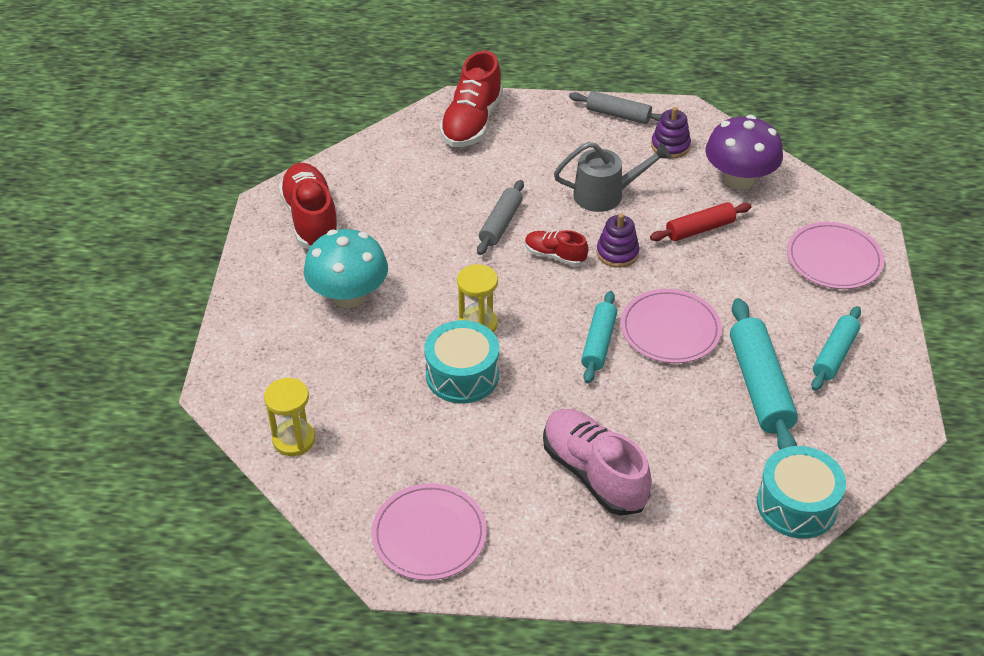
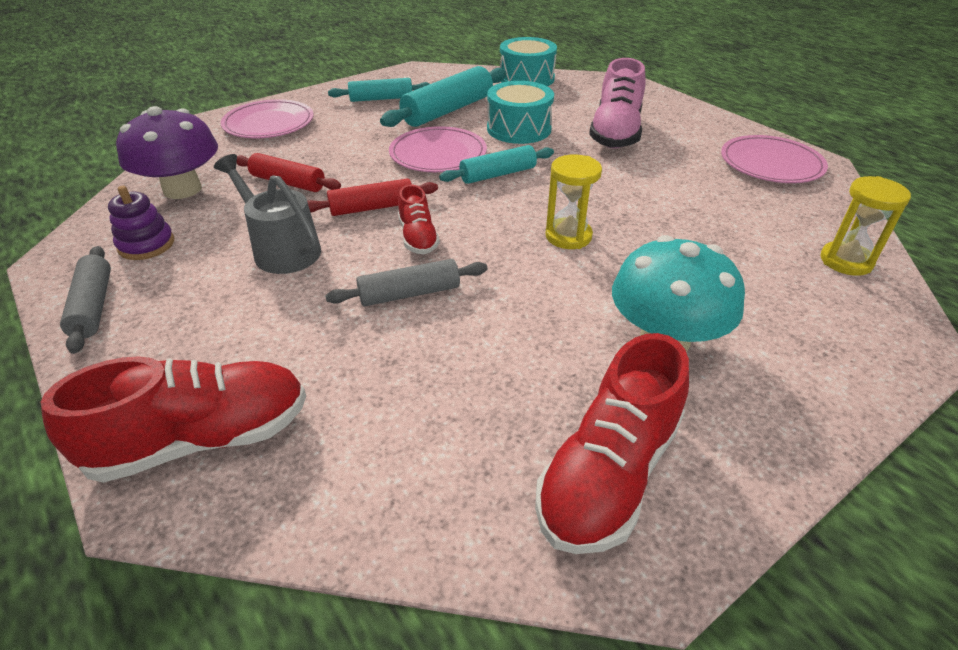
camera: 130 degrees left, 5 degrees down
(462, 375) = (632, 216): turquoise drum -> turquoise drum (519, 129)
(617, 253) = (372, 208): purple stacking toy -> red rolling pin

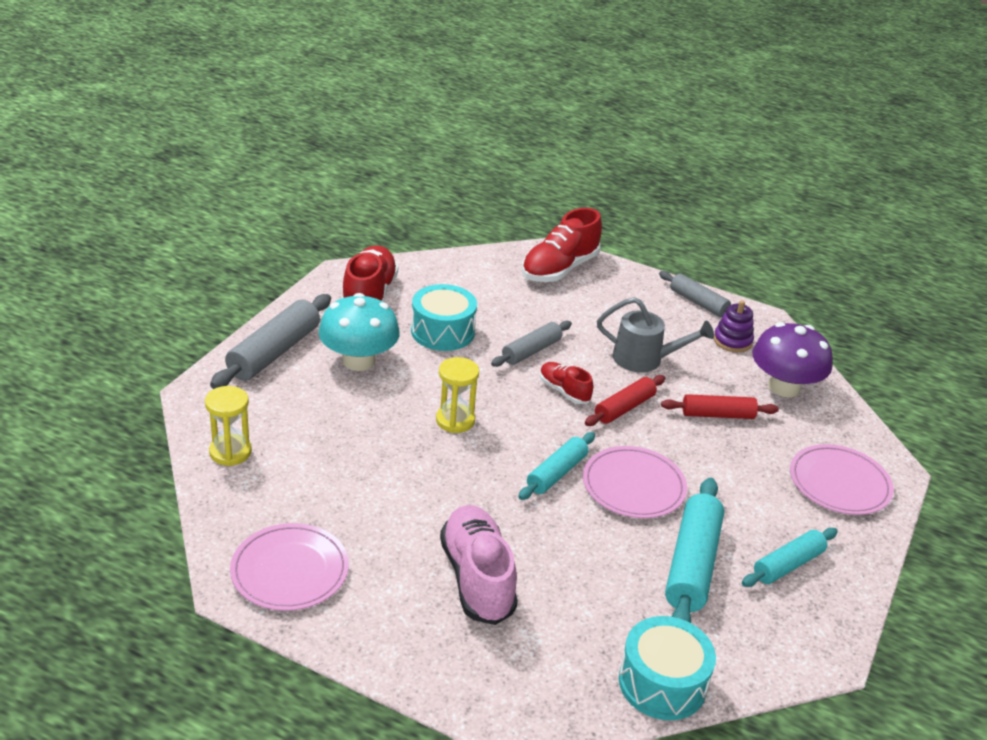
camera: 150 degrees right, 5 degrees down
(519, 129) = (587, 552): turquoise drum -> turquoise drum (442, 332)
(801, 387) = (274, 352): none -> grey rolling pin

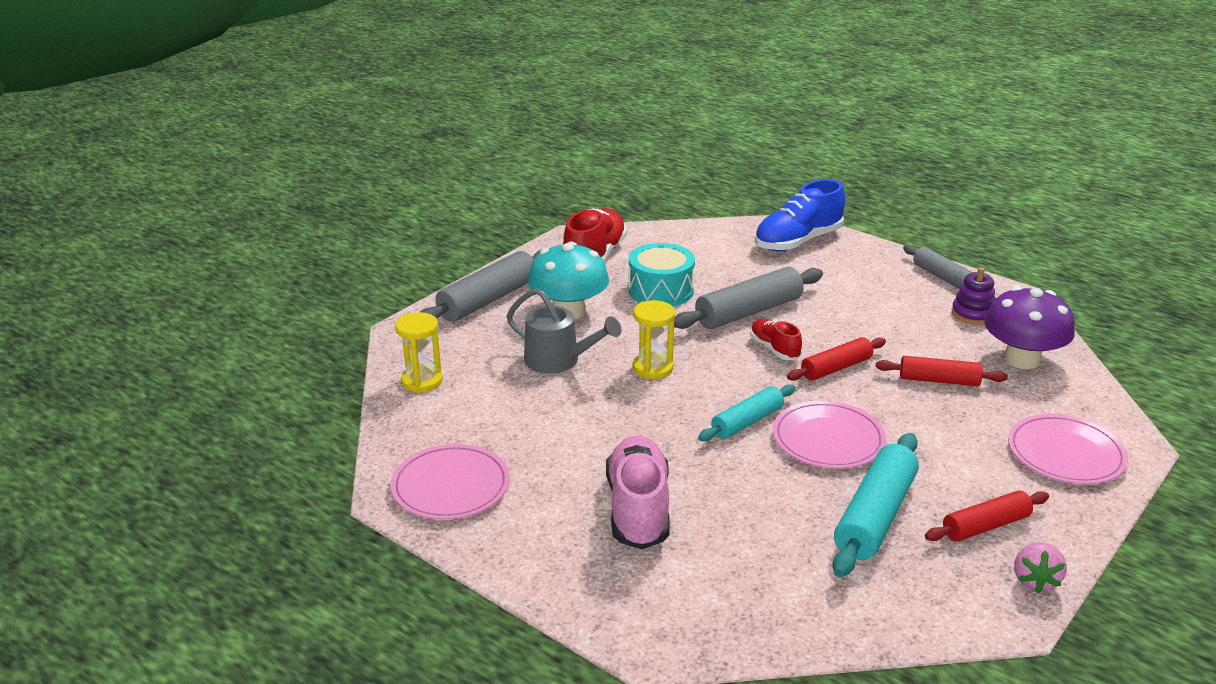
camera: 15 degrees right, 5 degrees down
(531, 351) = (749, 312): grey rolling pin -> grey rolling pin, size x1.59
(559, 269) = (798, 241): red shoe -> blue shoe
(645, 359) = (870, 325): grey watering can -> grey watering can (559, 361)
(662, 683) = (813, 624): turquoise drum -> none
(788, 565) = (986, 526): turquoise rolling pin -> red rolling pin
(839, 616) = (1035, 580): none -> pink strawberry

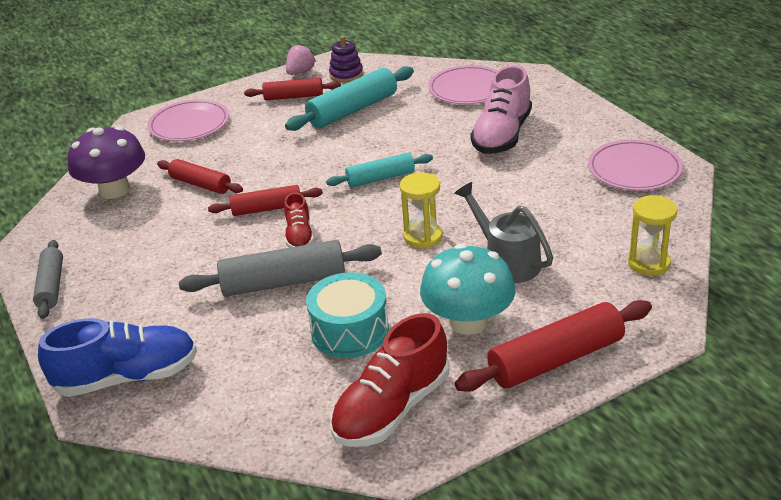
camera: 155 degrees left, 5 degrees up
(488, 300) = (555, 359): grey rolling pin -> red rolling pin
(828, 439) = (333, 157): pink plate -> pink plate (468, 88)
(973, 314) = (87, 238): purple stacking toy -> purple stacking toy (346, 74)

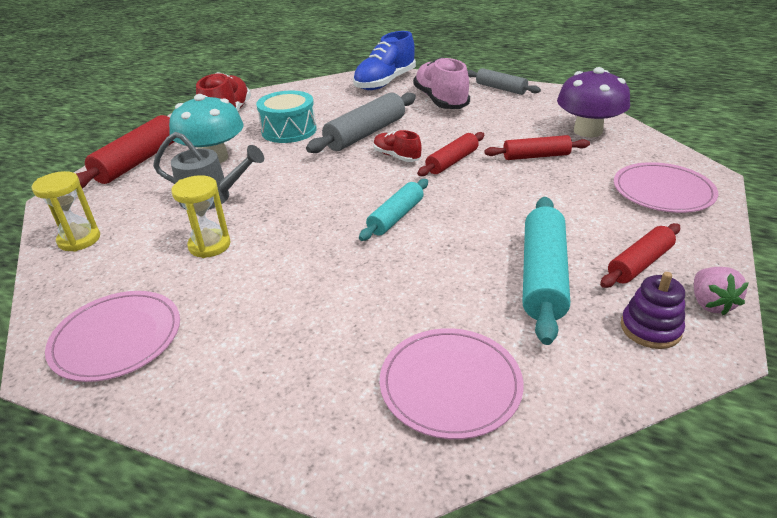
camera: 140 degrees right, 0 degrees up
(423, 237) = (298, 189): yellow hourglass -> yellow hourglass (209, 245)
(502, 135) = (320, 319): pink shoe -> pink shoe (440, 101)

